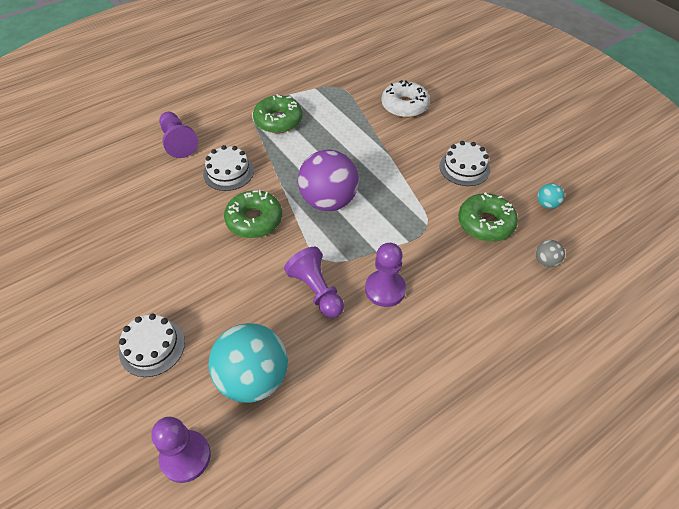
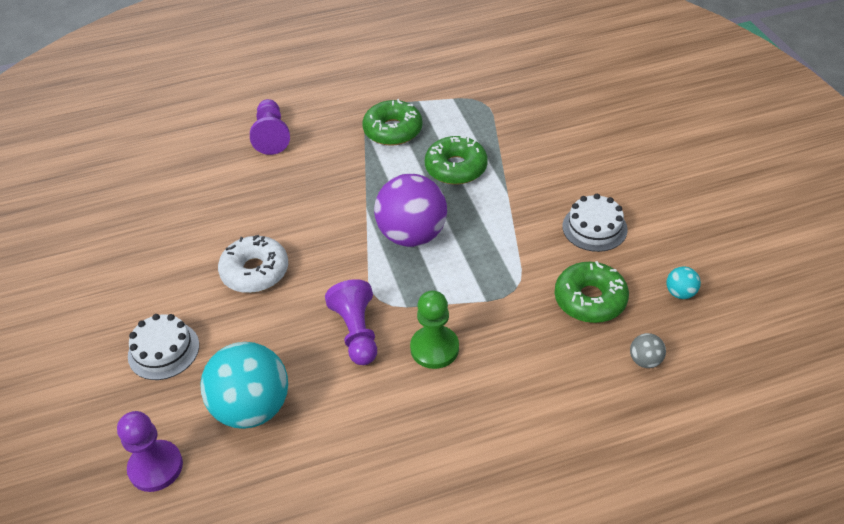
camera: 20 degrees right, 5 degrees down
(228, 172) = (313, 180): white cake -> none
(254, 220) = (320, 240): green donut -> green donut (456, 168)
(385, 289) = (434, 348): purple pawn -> green pawn
(404, 106) = (553, 138): white donut -> white donut (255, 271)

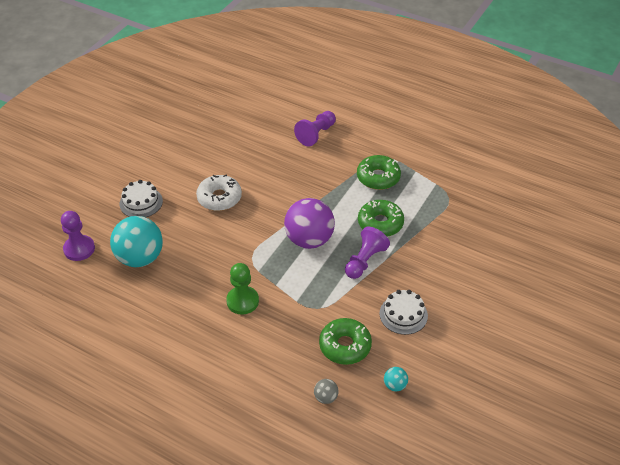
camera: 45 degrees right, 0 degrees up
(357, 332) = (222, 263): purple pawn -> purple pawn (365, 261)

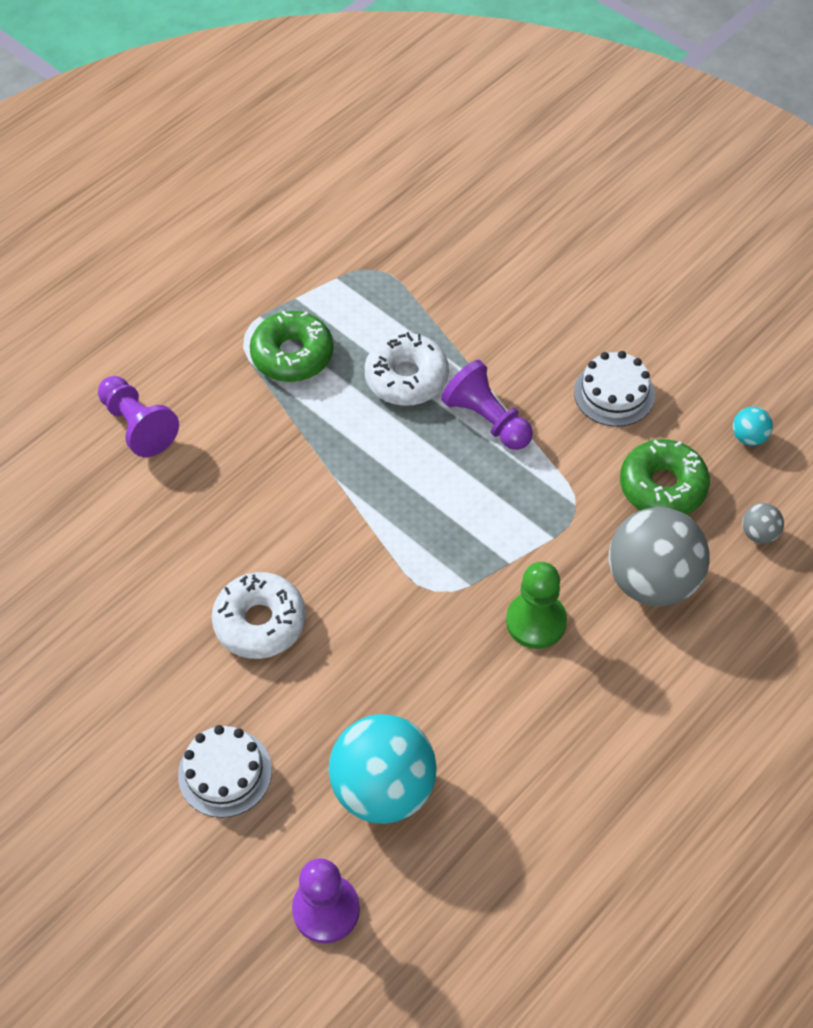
camera: 75 degrees left, 10 degrees up
(280, 349) = (652, 581): none -> grey ball
(309, 240) = (415, 491): purple ball -> none
(380, 223) = (406, 378): green donut -> white donut

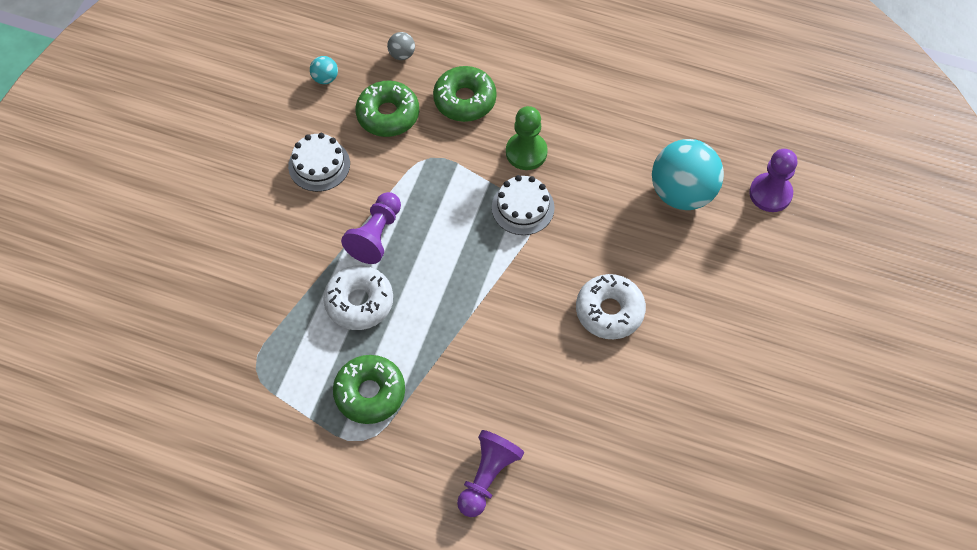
camera: 115 degrees left, 5 degrees up
(225, 772) = (723, 284): white cake -> white cake (523, 207)
(652, 581) = (465, 100): grey ball -> green donut

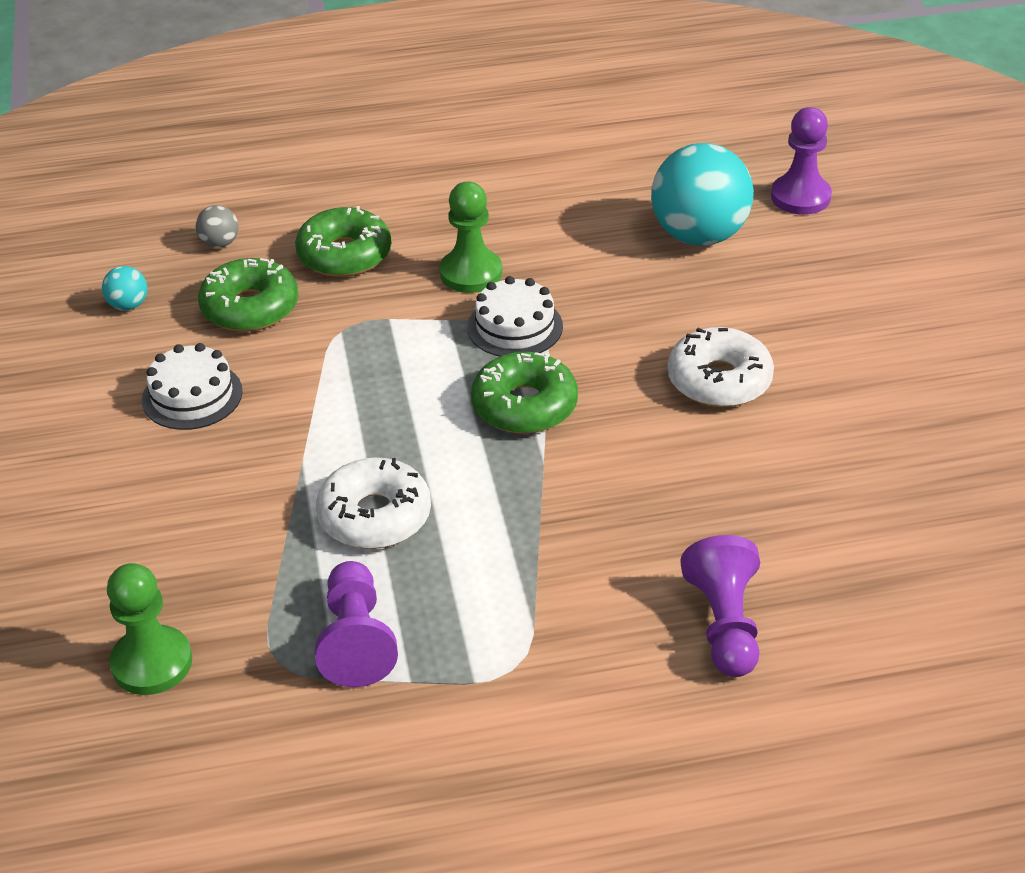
camera: 30 degrees left, 20 degrees down
(197, 334) = (152, 663): none -> green pawn
(370, 393) = (476, 609): green donut -> green donut (524, 406)
(376, 235) = (338, 435): purple pawn -> purple pawn (356, 640)

